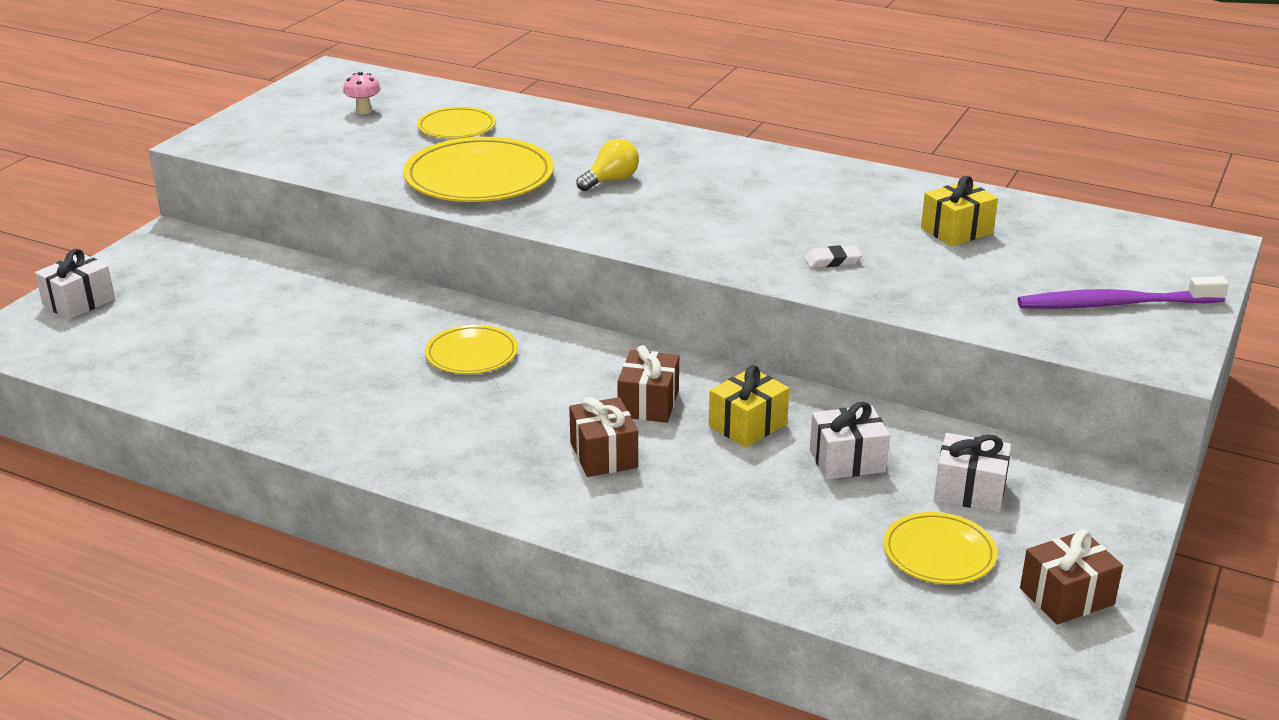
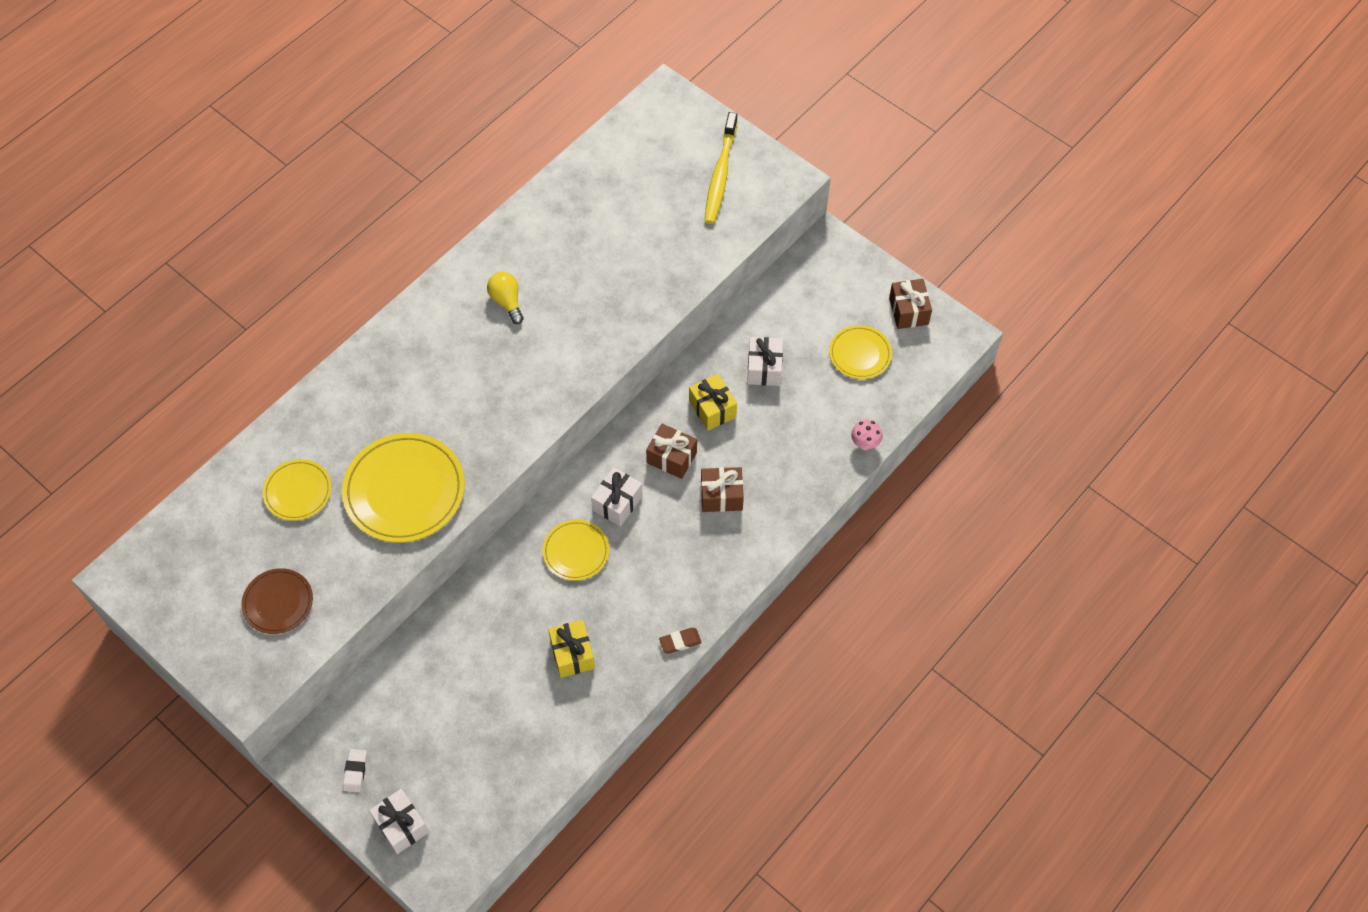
camera: 75 degrees left, 30 degrees up
(316, 139) = (278, 602): none -> brown plate
(352, 455) = (680, 641): none -> brown eraser
(364, 111) = (230, 559): pink mushroom -> pink mushroom (865, 444)
(611, 180) = (445, 402): yellow light bulb -> yellow light bulb (507, 301)
(832, 261) = (617, 301): white eraser -> white eraser (355, 771)
(956, 231) = (600, 217): yellow gift -> yellow gift (572, 654)
(969, 491) = (810, 319): white gift -> white gift (617, 503)
(1114, 304) = (720, 175): purple toothbrush -> yellow toothbrush

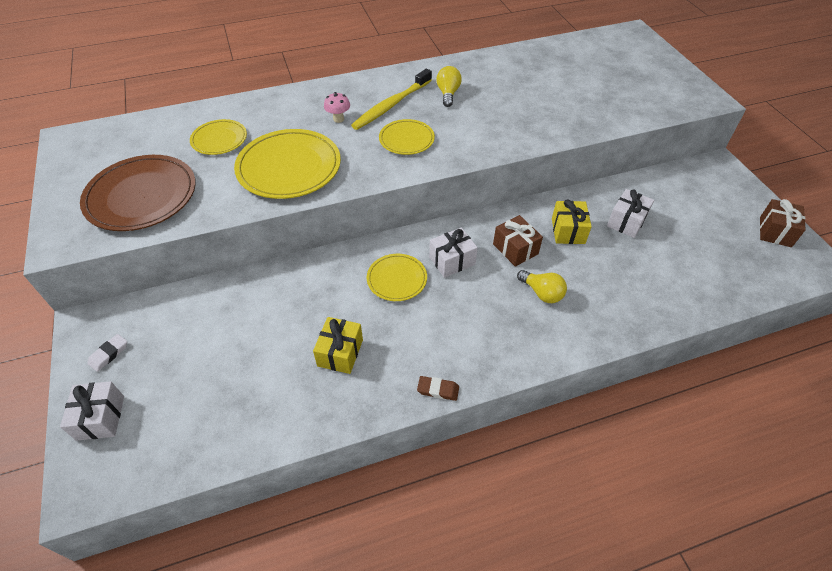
camera: 30 degrees right, 10 degrees down
(278, 602) = (141, 196): brown plate -> brown plate, size x1.79
(720, 175) = (653, 81): yellow toothbrush -> yellow toothbrush (391, 105)
(721, 496) = (542, 293): brown gift -> yellow light bulb
(860, 354) = (717, 244): yellow plate -> yellow plate (406, 139)
(865, 444) = (695, 310): pink mushroom -> pink mushroom (338, 119)

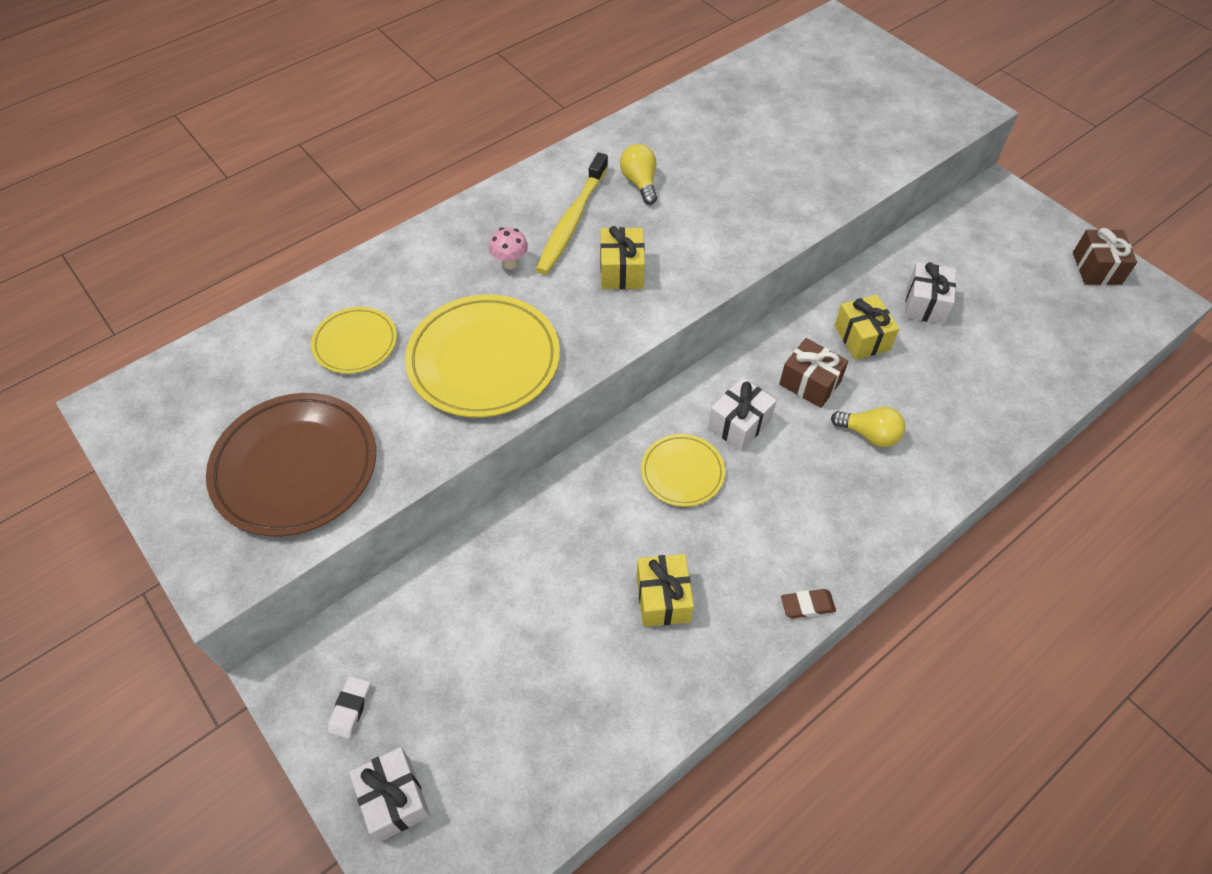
camera: 20 degrees left, 5 degrees up
(406, 139) = (621, 271): yellow plate -> yellow gift

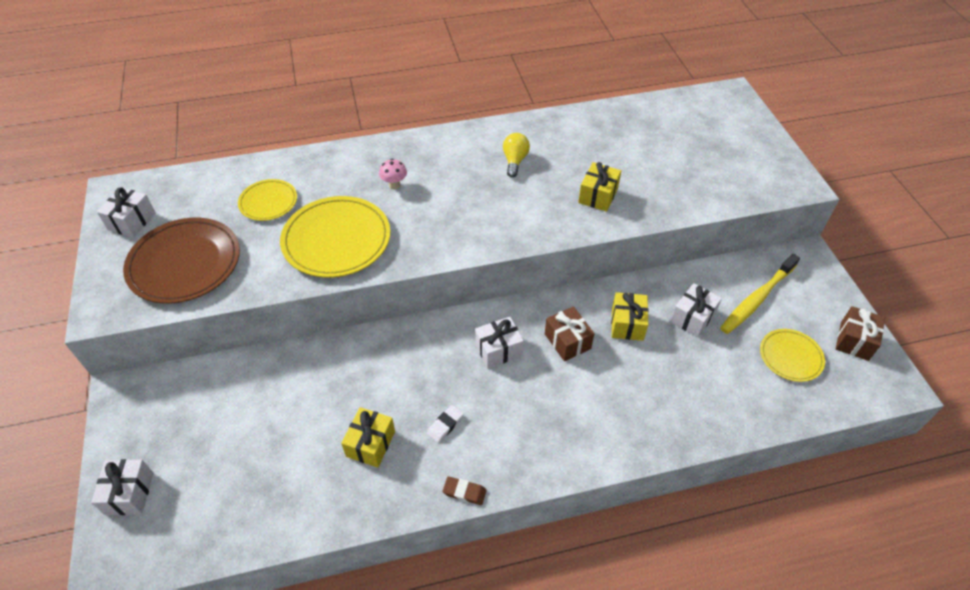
camera: 25 degrees right, 5 degrees down
(172, 438) = (132, 221): none -> white gift
(350, 708) = (141, 427): white eraser -> white eraser (445, 425)
(571, 222) = (452, 172): yellow toothbrush -> yellow toothbrush (756, 299)
(621, 271) = (463, 214): yellow gift -> yellow gift (598, 196)
(682, 472) = (438, 366): yellow plate -> yellow plate (790, 357)
(869, 434) = (588, 393): yellow light bulb -> none

